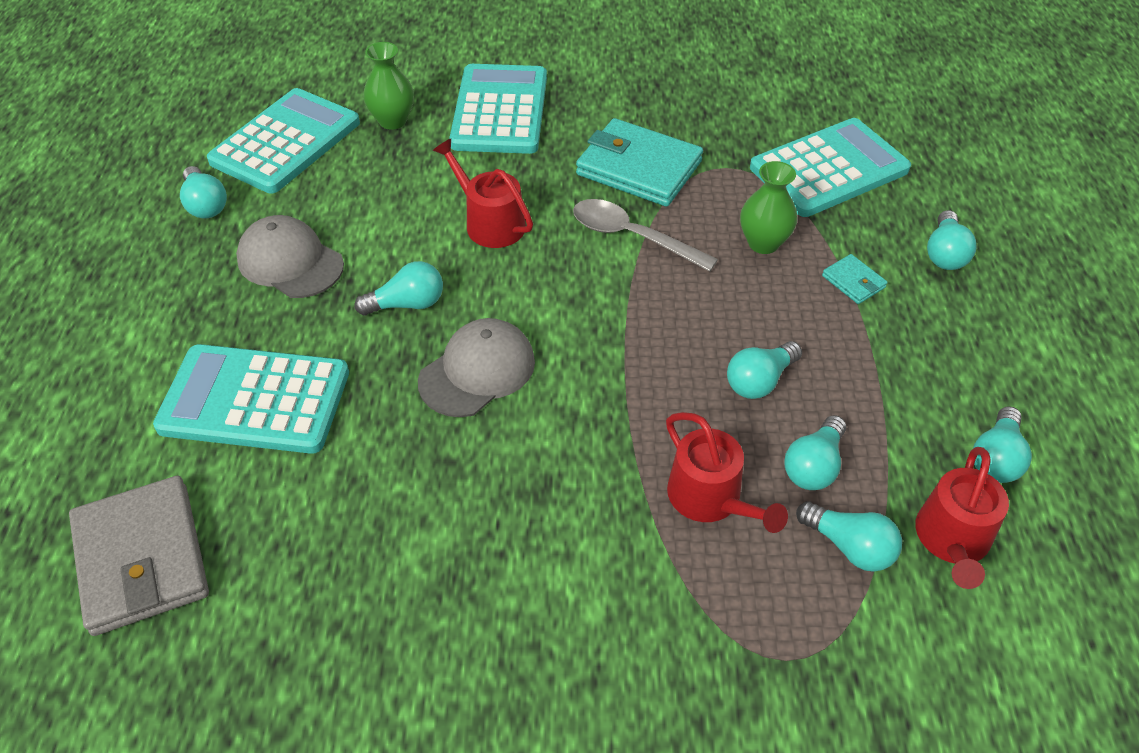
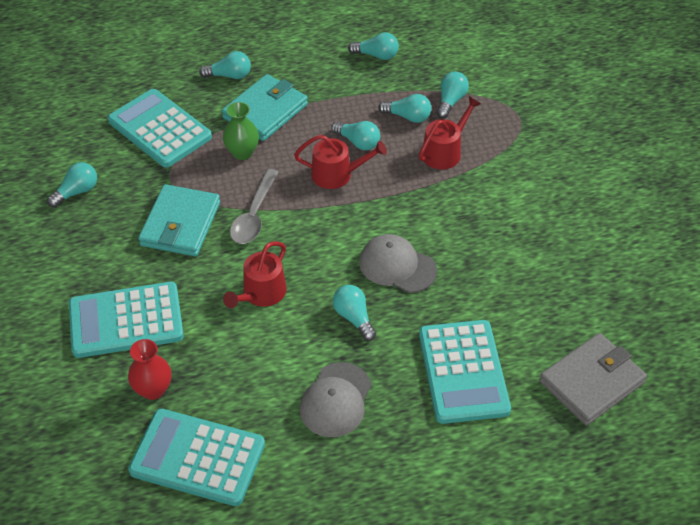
camera: 105 degrees left, 0 degrees up
(205, 204) = (290, 484): turquoise light bulb -> turquoise light bulb (76, 192)
(393, 121) = (153, 390): green vase -> red vase
(853, 282) = (265, 111): turquoise wallet -> turquoise wallet, size x2.24
(952, 540) = (431, 68): red watering can -> red watering can (337, 174)

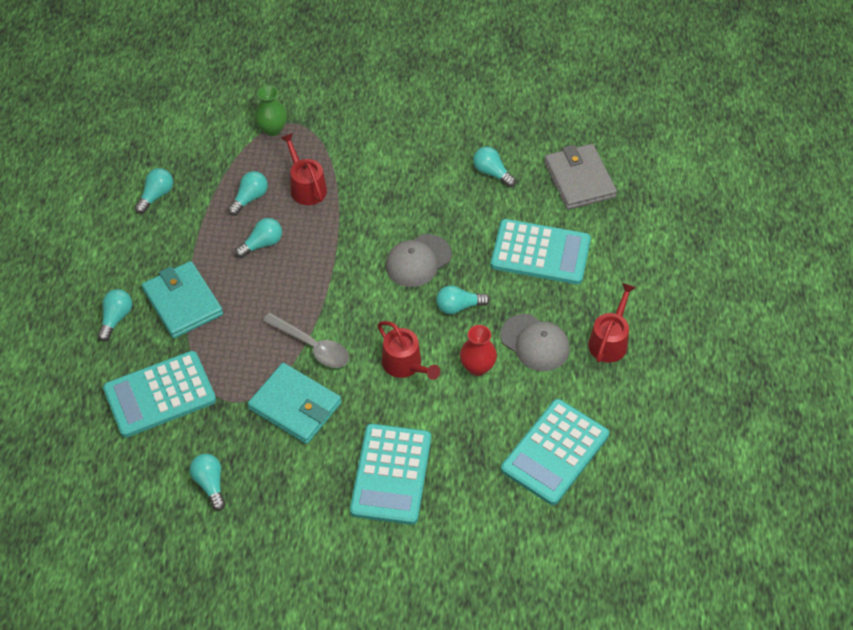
camera: 70 degrees left, 5 degrees up
(153, 390) = (475, 469): red vase -> red vase (477, 367)
(242, 152) = (228, 335): green vase -> green vase (272, 129)
(337, 174) = (293, 271): red watering can -> red watering can (609, 341)
(450, 101) = (247, 162): turquoise light bulb -> turquoise light bulb (492, 173)

